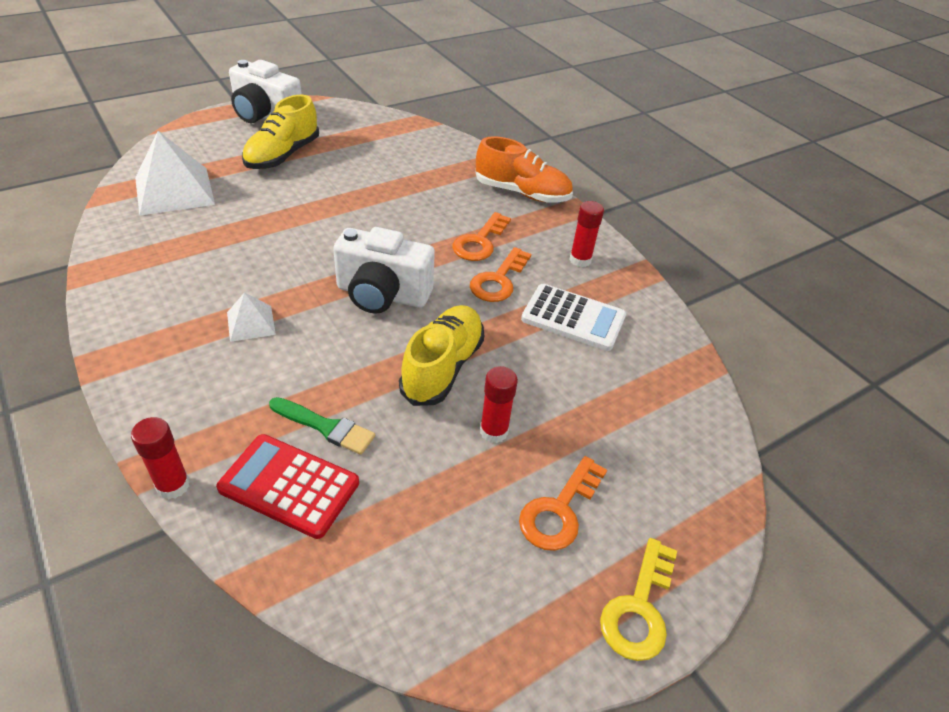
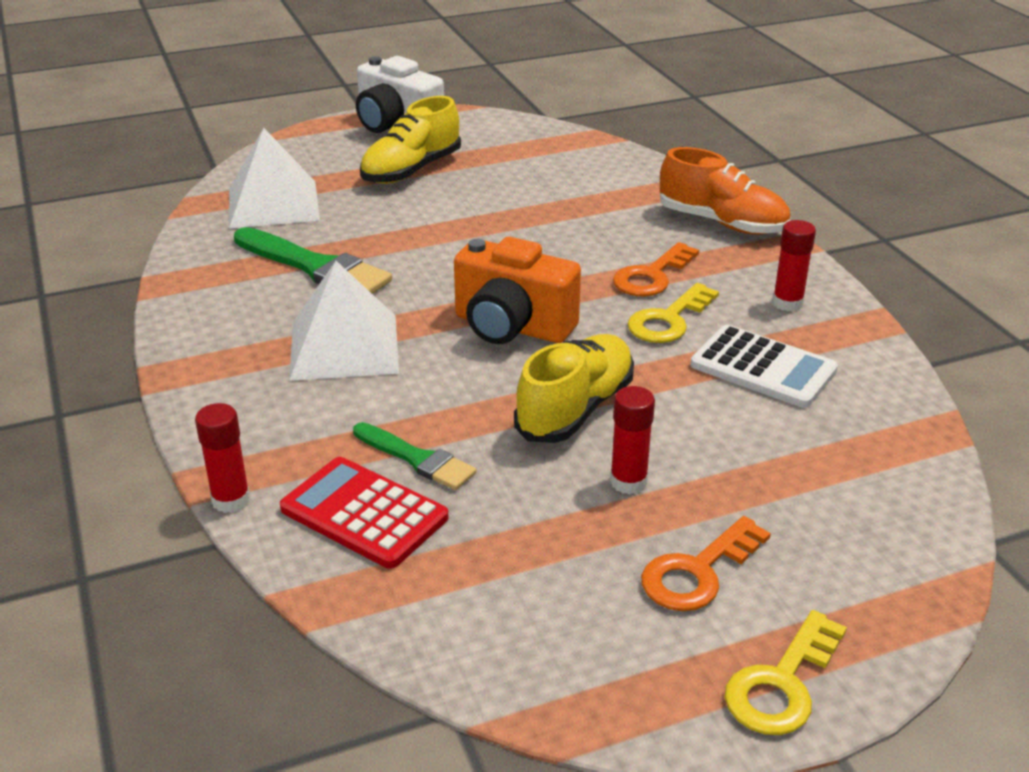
camera: 15 degrees right, 10 degrees down
(217, 248) = (315, 267): none -> green brush
(251, 323) = (344, 346): white pyramid -> white pyramid, size x1.94
(382, 295) = (512, 327): white camera -> orange camera
(498, 280) = (668, 320): orange key -> yellow key

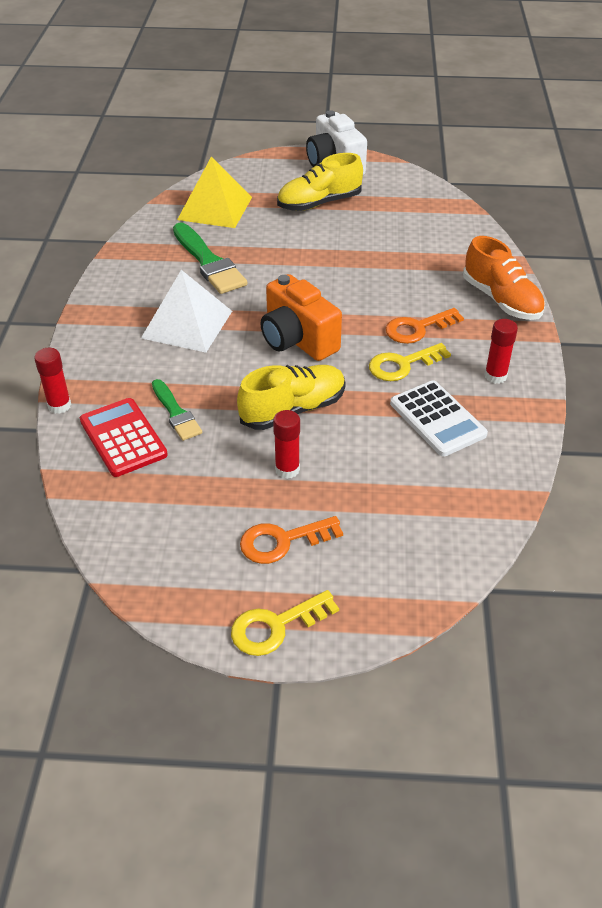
camera: 25 degrees right, 10 degrees up
(273, 204) = (215, 208): white pyramid -> yellow pyramid

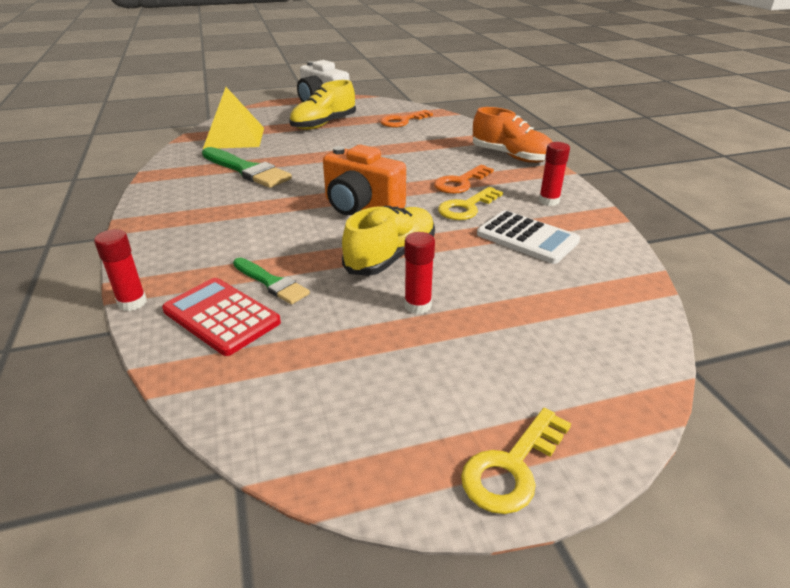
camera: 20 degrees left, 10 degrees down
(187, 324) = (248, 213): white pyramid -> none
(282, 541) = (457, 372): orange key -> orange key (402, 121)

